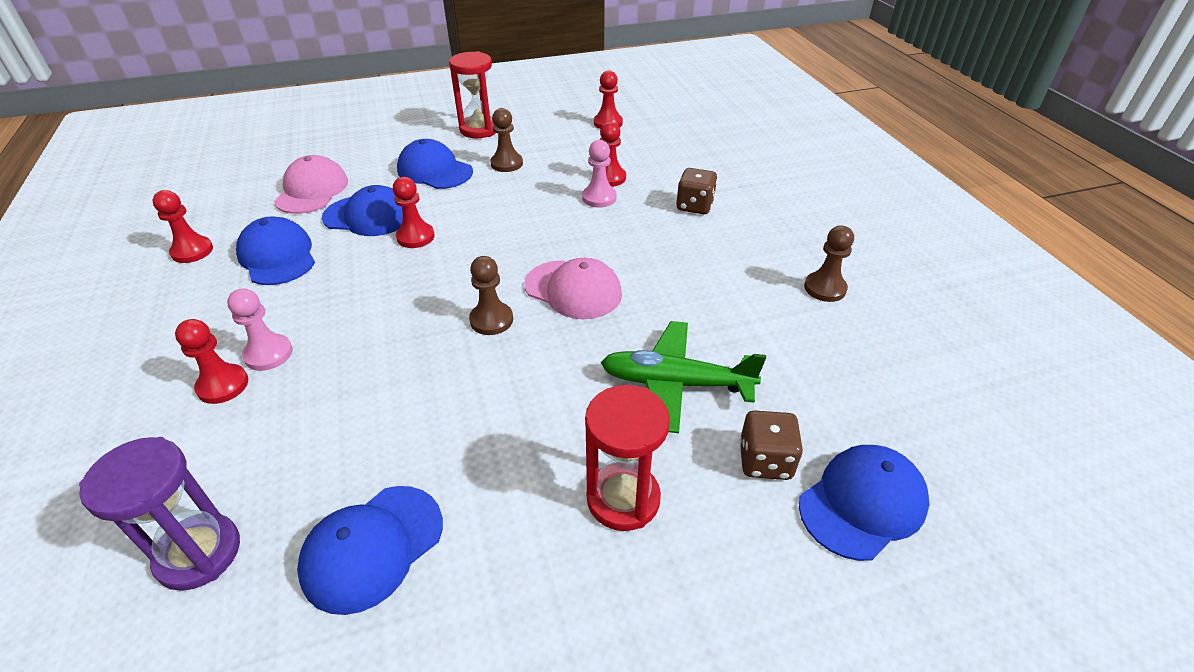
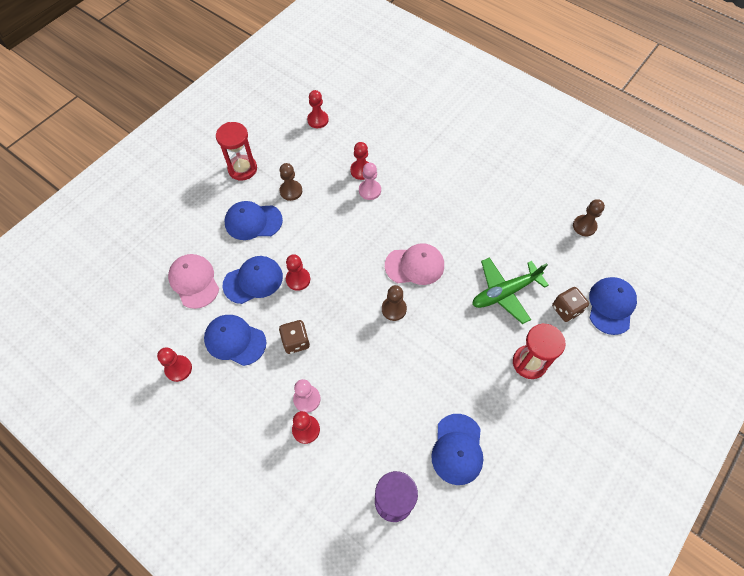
camera: 35 degrees left, 20 degrees up
(694, 206) = (424, 168): brown dice -> brown dice (296, 341)
(825, 288) = (525, 194): brown pawn -> brown pawn (584, 226)

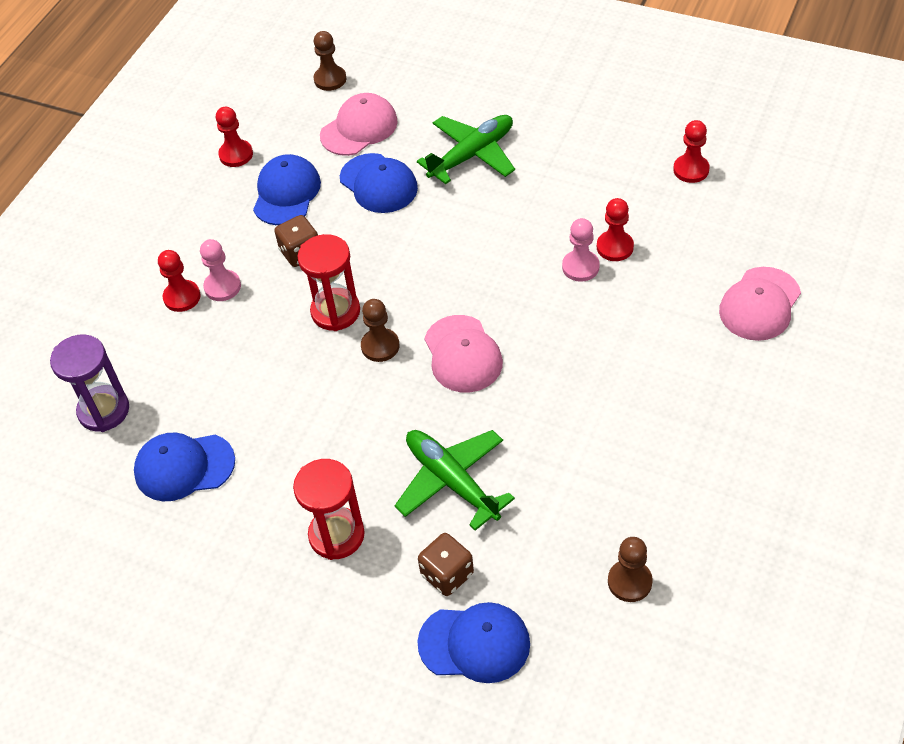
camera: 80 degrees right, 10 degrees down
(242, 169) = (557, 116): red hourglass -> red hourglass (335, 311)
(253, 221) = (472, 155): blue cap -> green plane
(291, 191) = (541, 178): brown pawn -> brown pawn (330, 79)
(298, 279) = (395, 228): red pawn -> none
(425, 121) = (760, 304): none -> pink cap

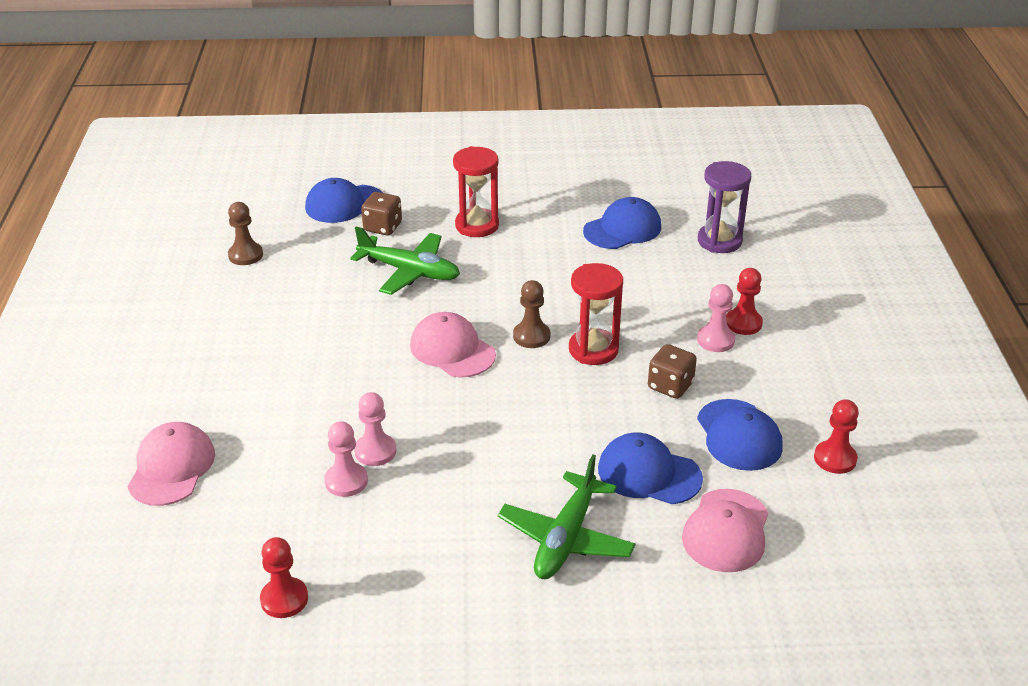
camera: 150 degrees right, 15 degrees down
(330, 79) = (822, 586): brown pawn -> none
(615, 247) = (346, 481): red pawn -> pink pawn

